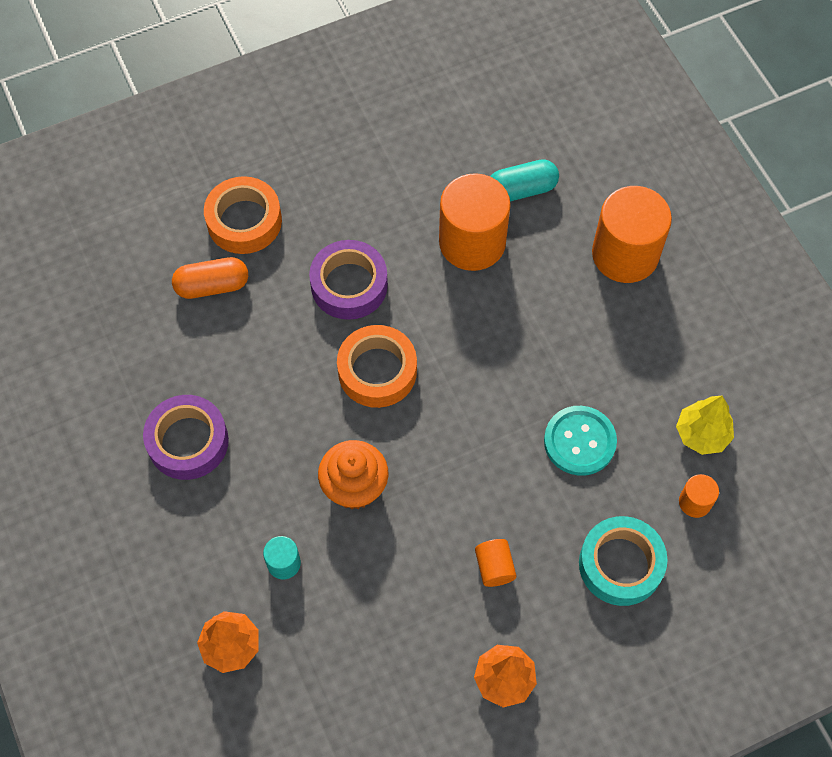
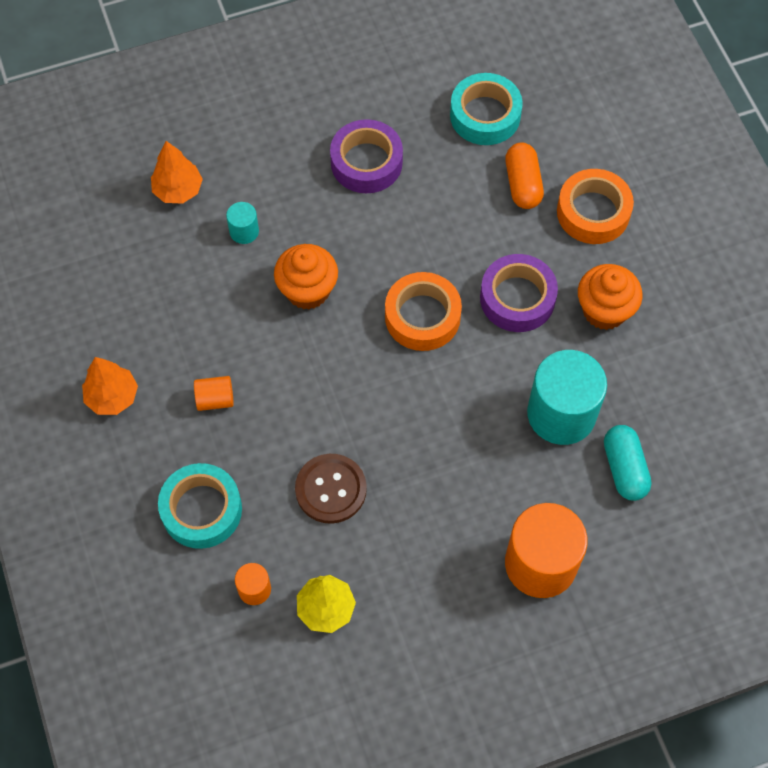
camera: 95 degrees right, 0 degrees up
(124, 326) = (485, 115): none -> turquoise tape
(357, 209) = (604, 310): none -> orange cupcake
(472, 242) = (561, 413): orange cylinder -> turquoise cylinder
(579, 441) = (331, 489): turquoise button -> brown button

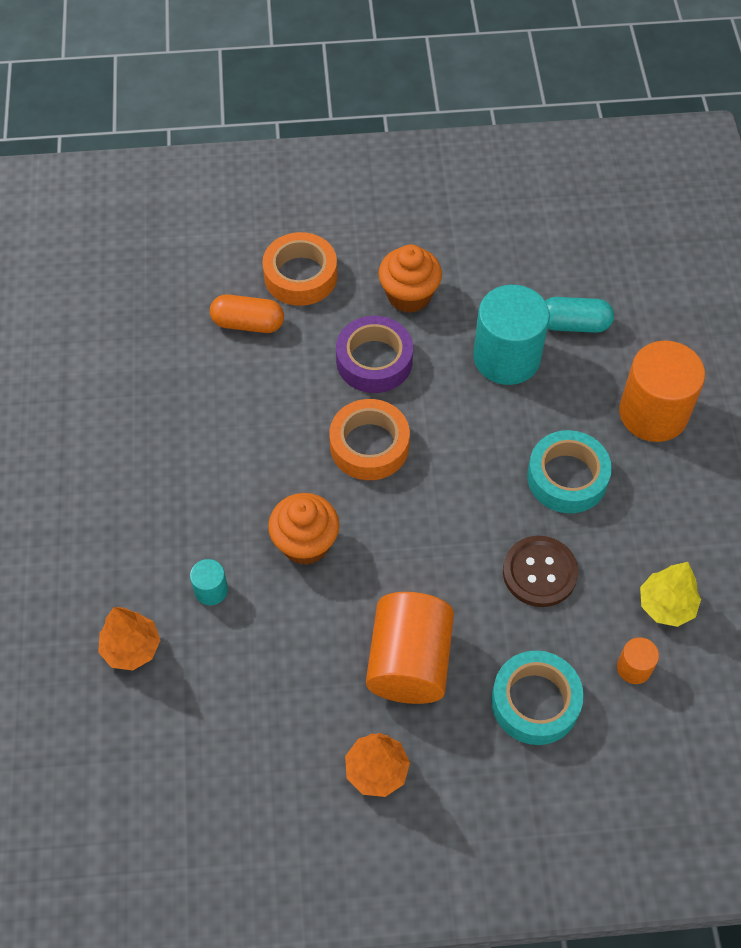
camera: 75 degrees left, 5 degrees down
(215, 399) = (409, 662): orange cylinder -> orange cylinder, size x2.21
(366, 162) = (169, 453): purple tape -> none
(485, 115) = (155, 334): turquoise tape -> turquoise tape (567, 477)

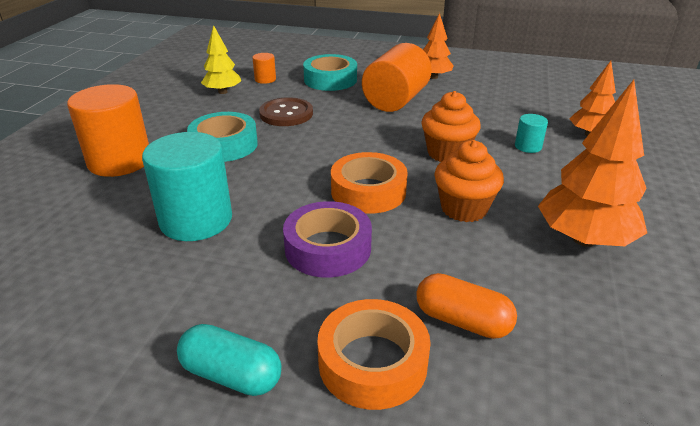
camera: 160 degrees left, 25 degrees down
(154, 439) = (584, 239): none -> orange tree
(409, 295) = (248, 299): orange cupcake -> orange cupcake (464, 209)
(573, 324) = (106, 229): turquoise capsule -> turquoise capsule (231, 375)

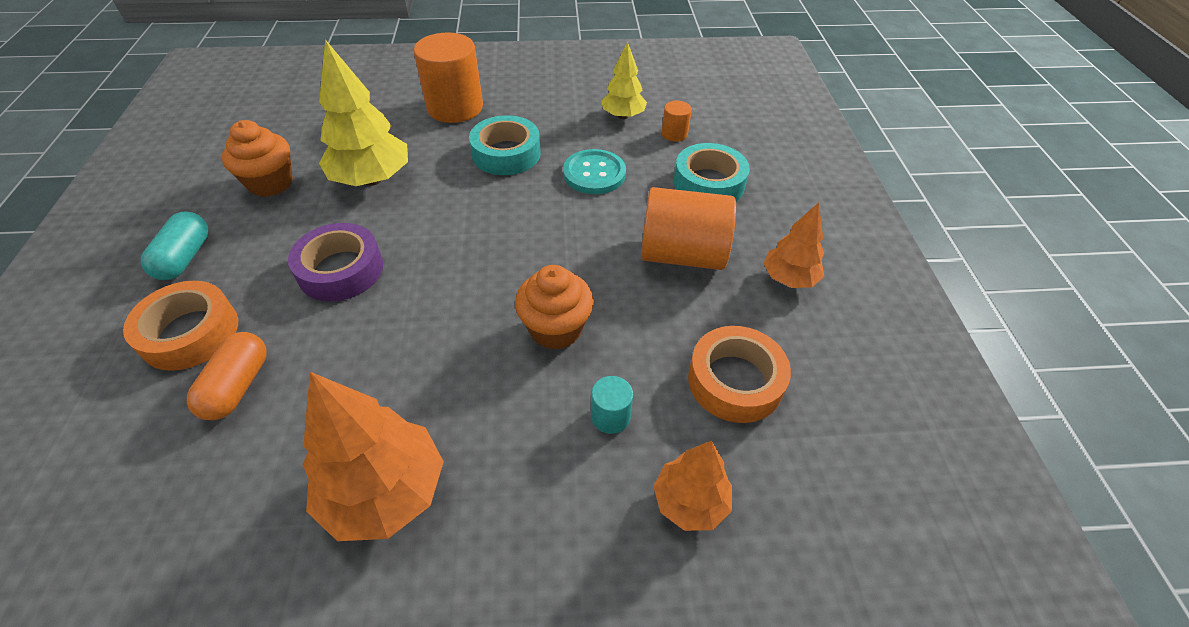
camera: 70 degrees right, 15 degrees up
(196, 220) = (372, 179): turquoise cylinder -> yellow tree
(286, 114) = (594, 174): brown button -> turquoise button
(368, 191) = (446, 276): orange tape -> orange tape (735, 381)
(464, 209) = (429, 363): orange cupcake -> orange cupcake (271, 183)

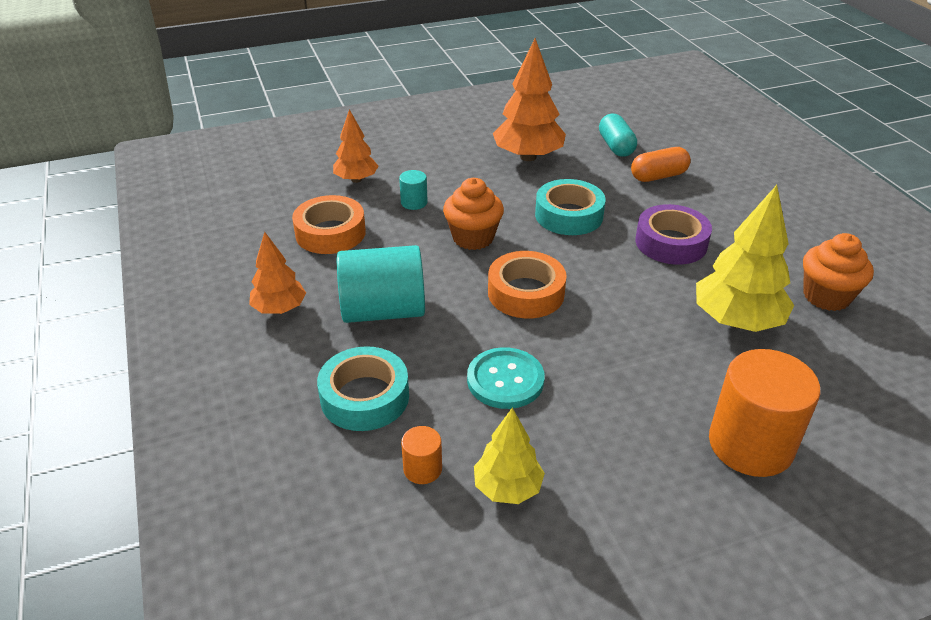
camera: 165 degrees right, 10 degrees down
(185, 258) = (800, 228): turquoise capsule -> turquoise capsule (616, 146)
(190, 333) = (725, 192): orange tape -> orange tape (526, 293)
(238, 386) = (658, 176): orange capsule -> orange capsule turned 75 degrees clockwise
(506, 154) = (624, 384): turquoise tape -> turquoise tape (568, 215)
(682, 254) = (383, 310): orange cylinder -> turquoise cylinder

